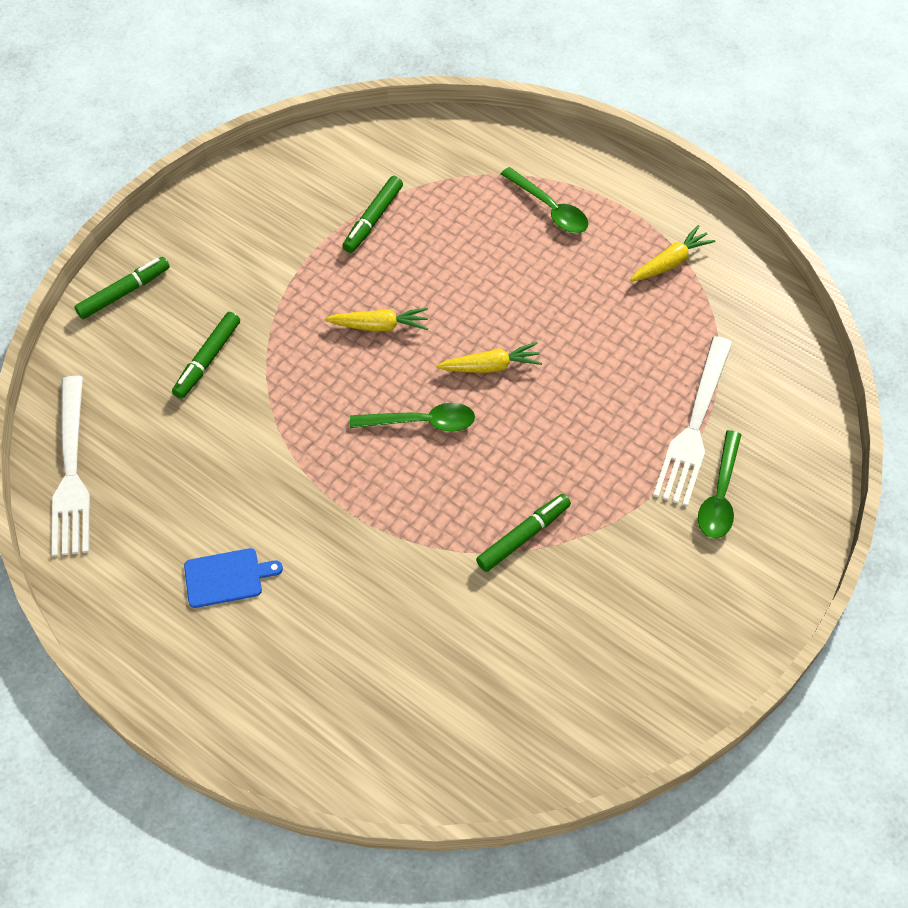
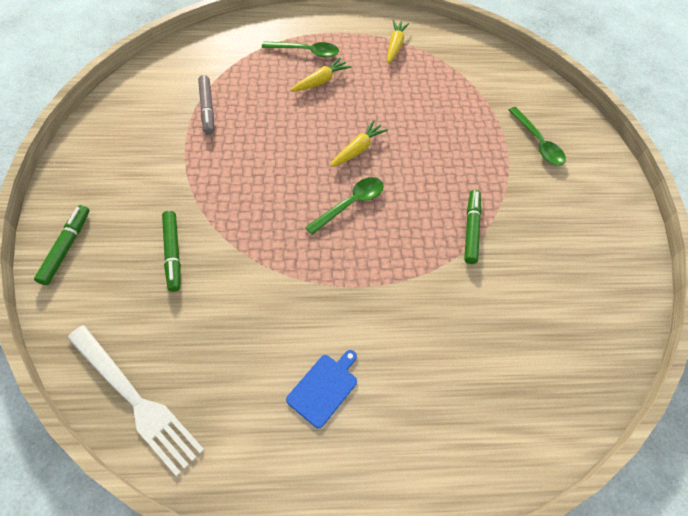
camera: 45 degrees left, 0 degrees up
(373, 219) = (207, 109): green marker -> grey marker
(380, 326) = (270, 165): yellow carrot -> yellow carrot (321, 81)
(694, 427) = (491, 118): white fork -> none

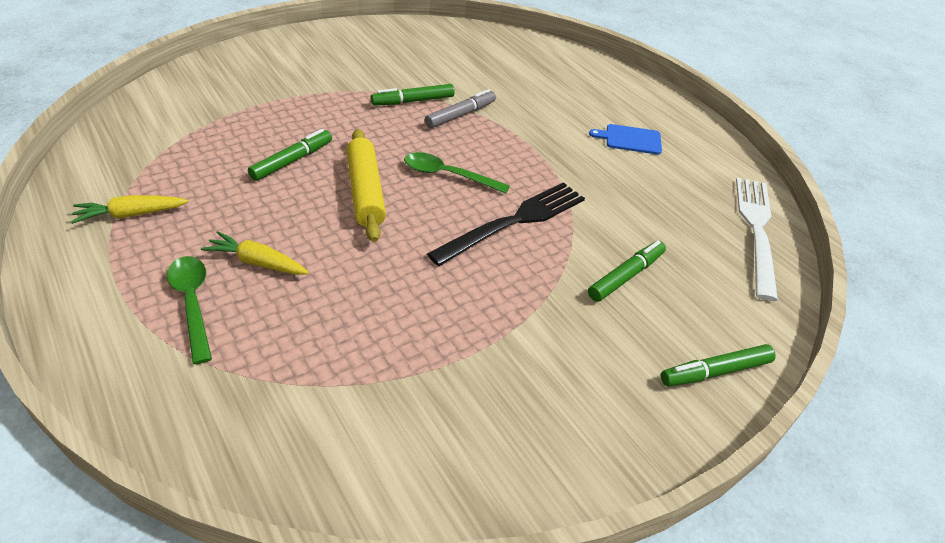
camera: 120 degrees left, 15 degrees down
(207, 109) = (397, 360): grey marker -> grey marker (460, 115)
(273, 219) = (515, 221): none -> black fork
(358, 149) = (365, 192): yellow carrot -> yellow rolling pin
(415, 124) = (292, 161): none -> green marker
(537, 142) = (265, 81): green spoon -> none

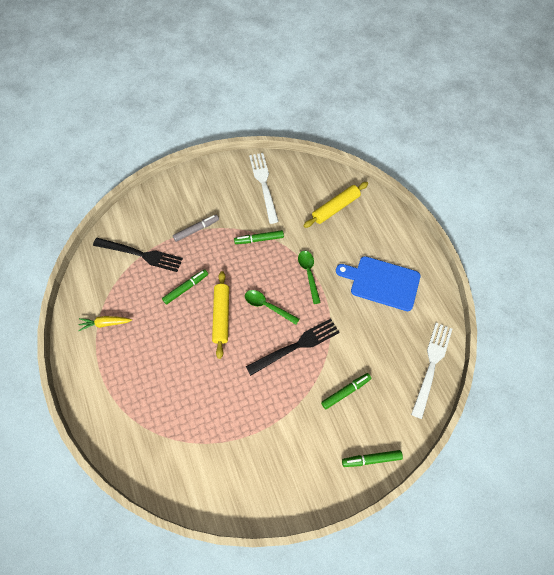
camera: 15 degrees right, 20 degrees up
(193, 303) = (132, 386): green spoon -> green spoon (309, 274)
(204, 125) = (142, 254): none -> black fork
(257, 262) = (163, 363): yellow carrot -> none
(406, 46) = (263, 184): none -> white fork
(460, 115) = (284, 254): grey marker -> grey marker (196, 230)
(526, 66) = (335, 208): none -> yellow rolling pin
(630, 139) = (382, 282): blue cutting board -> blue cutting board, size x1.93

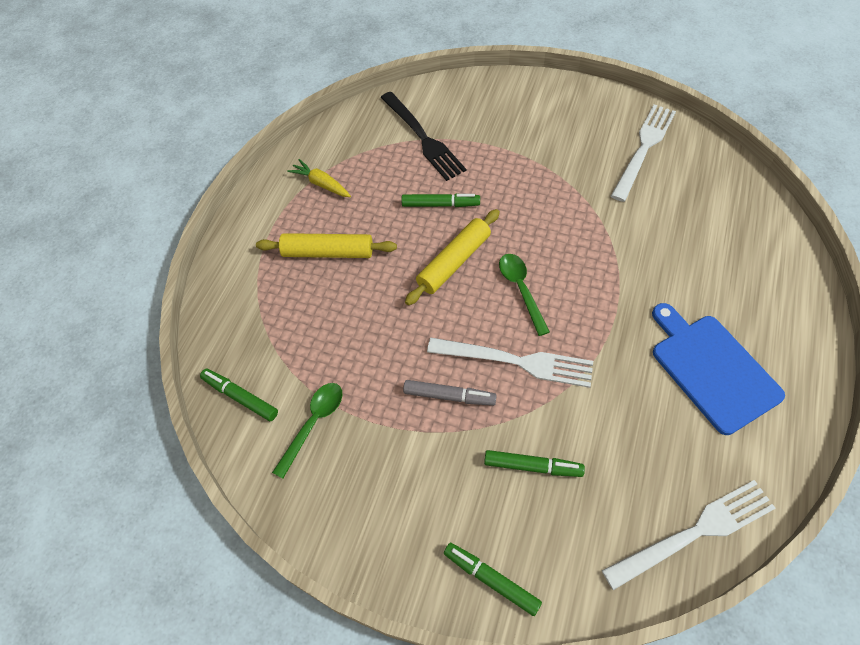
camera: 45 degrees right, 5 degrees down
(196, 230) = (510, 150): grey marker -> grey marker (449, 396)
(259, 239) = (580, 207): green marker -> green marker (240, 397)
(297, 345) = (517, 361): black fork -> white fork
(309, 274) = (611, 288): green spoon -> green spoon (313, 424)
(335, 208) = (723, 233): yellow rolling pin -> yellow rolling pin (328, 252)

